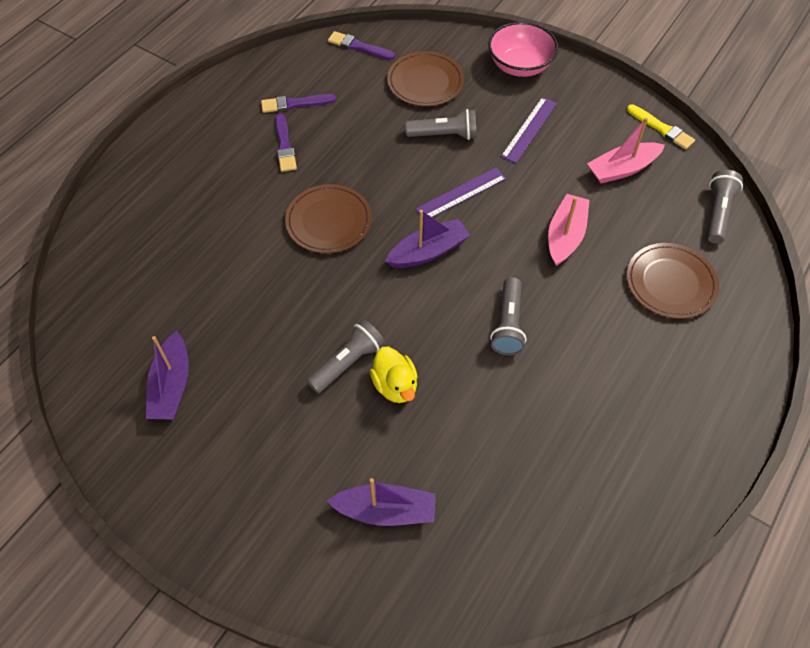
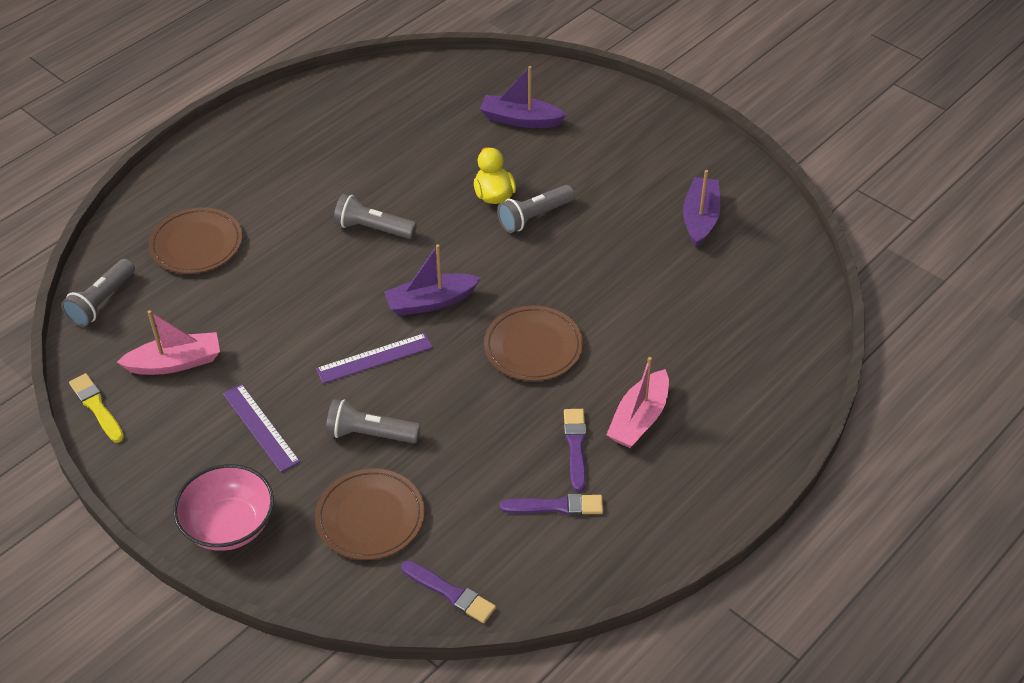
camera: 170 degrees left, 10 degrees down
(508, 324) = (373, 229): grey flashlight -> grey flashlight turned 90 degrees counterclockwise
(529, 129) = (260, 427): purple ruler -> purple ruler turned 75 degrees counterclockwise
(565, 236) = (278, 299): pink boat -> pink boat (639, 419)

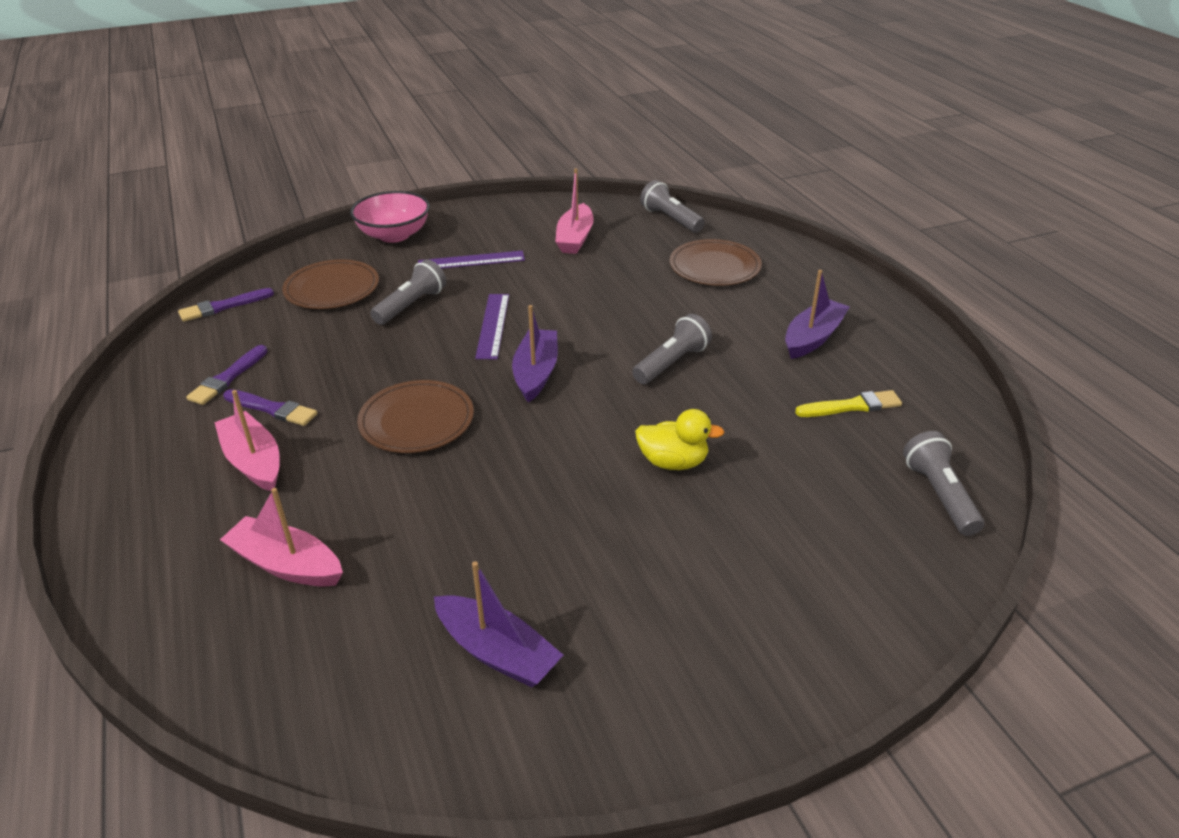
camera: 115 degrees right, 10 degrees down
(97, 407) = (557, 205): yellow brush -> yellow brush (851, 406)
(520, 120) = (820, 533): purple boat -> purple boat (813, 338)
(534, 217) = (612, 484): grey flashlight -> grey flashlight (939, 495)
(712, 341) = (286, 564): none -> pink boat

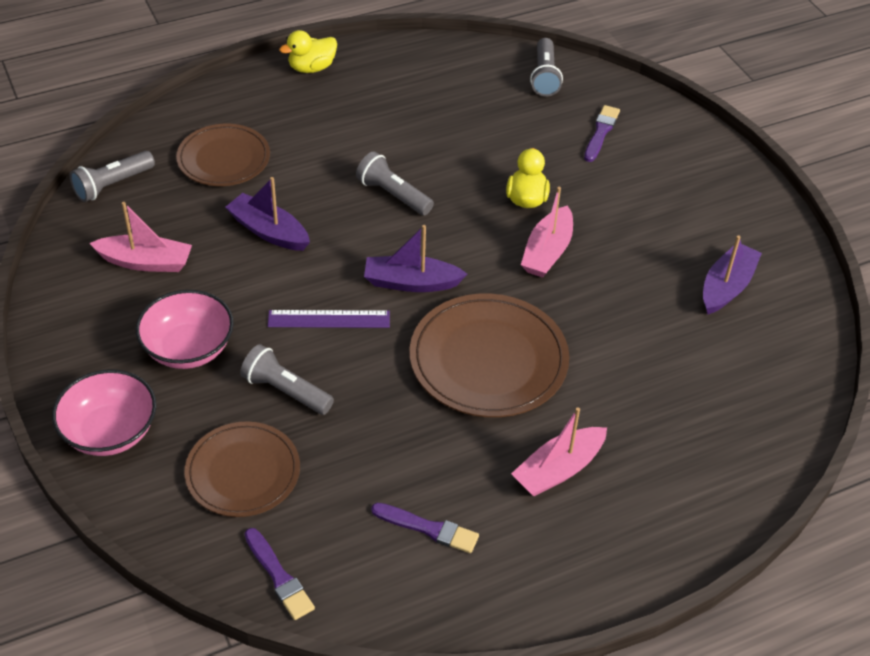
camera: 95 degrees left, 10 degrees up
(272, 409) = (479, 475): purple brush -> purple brush (601, 132)
(286, 564) = (675, 416): pink boat -> pink boat (547, 252)
(416, 420) = (488, 360): brown plate -> brown plate, size x1.50
(471, 261) = (188, 349): purple ruler -> pink bowl
(813, 338) = (353, 109): purple boat -> purple boat (268, 231)
(851, 406) = (449, 101): yellow brush -> none
(878, 311) = (311, 68): none -> yellow duck
(939, 495) = (545, 76): grey flashlight -> grey flashlight turned 75 degrees counterclockwise

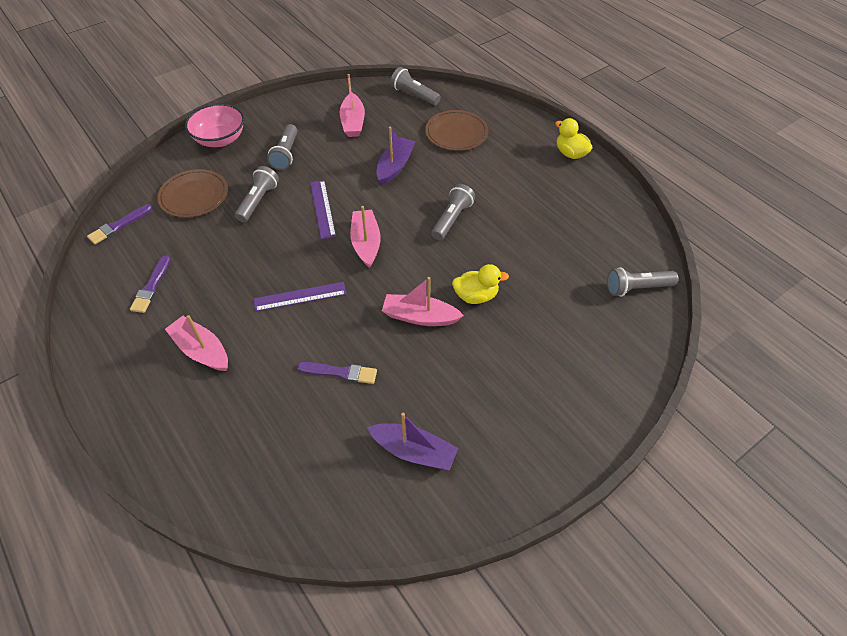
camera: 80 degrees right, 5 degrees up
(188, 349) = (286, 154): pink bowl -> grey flashlight
(411, 282) = (366, 243): purple boat -> pink boat
(488, 360) = (300, 296): brown plate -> purple ruler
(601, 132) = (581, 336): purple brush -> purple brush (340, 372)

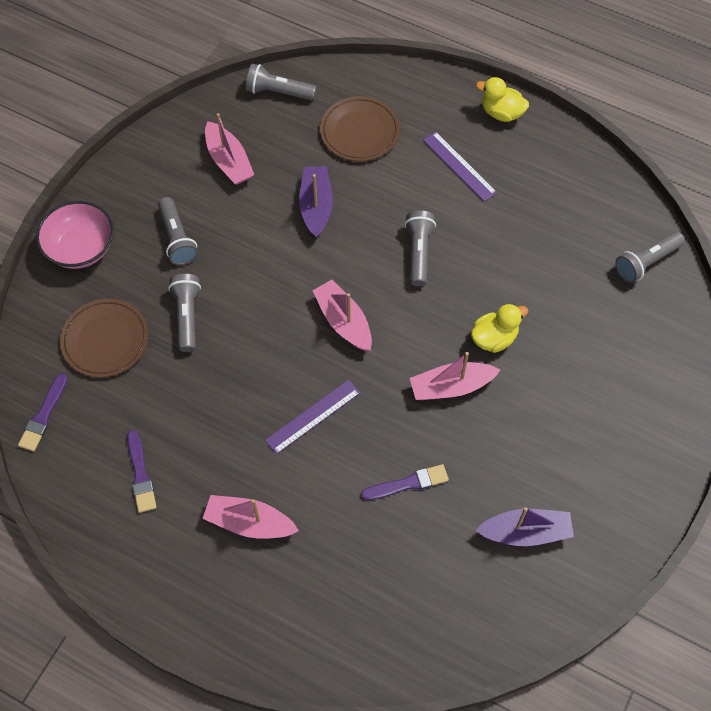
camera: 25 degrees left, 10 degrees up
(322, 209) = (268, 297): purple ruler -> purple ruler (459, 166)

